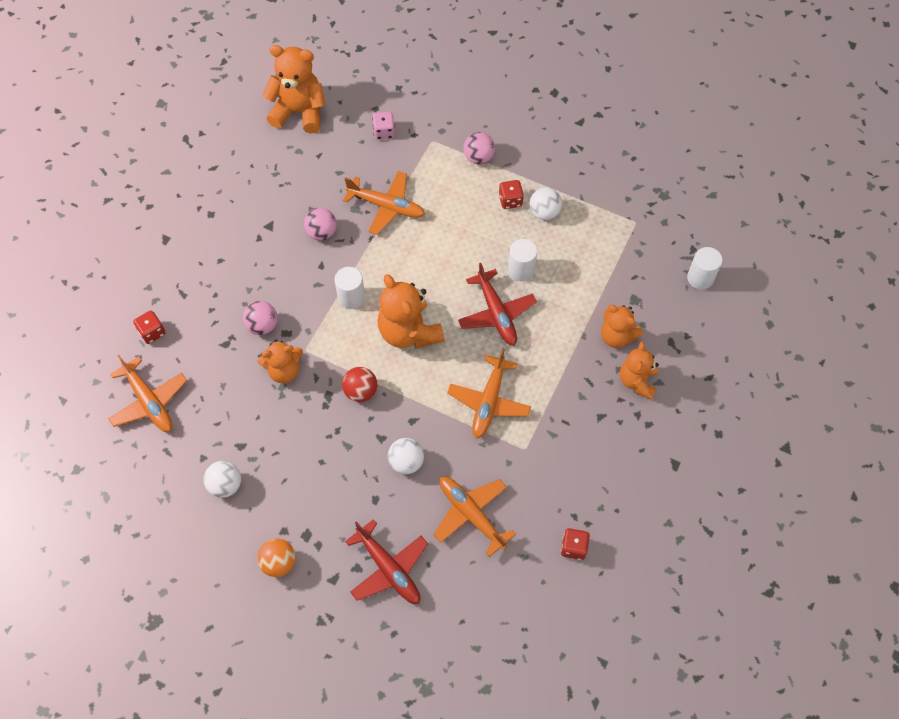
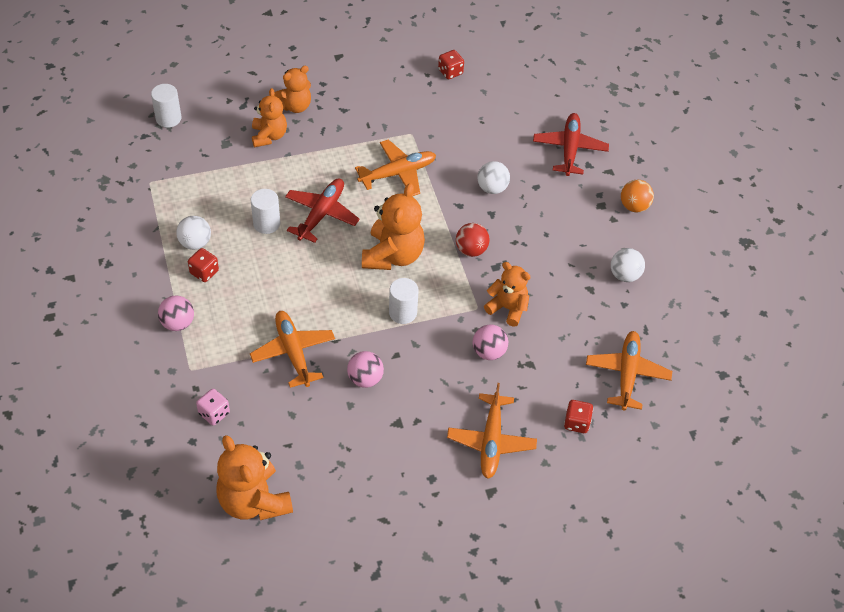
camera: 135 degrees left, 10 degrees down
(471, 514) = (487, 132): orange plane -> orange plane (491, 441)

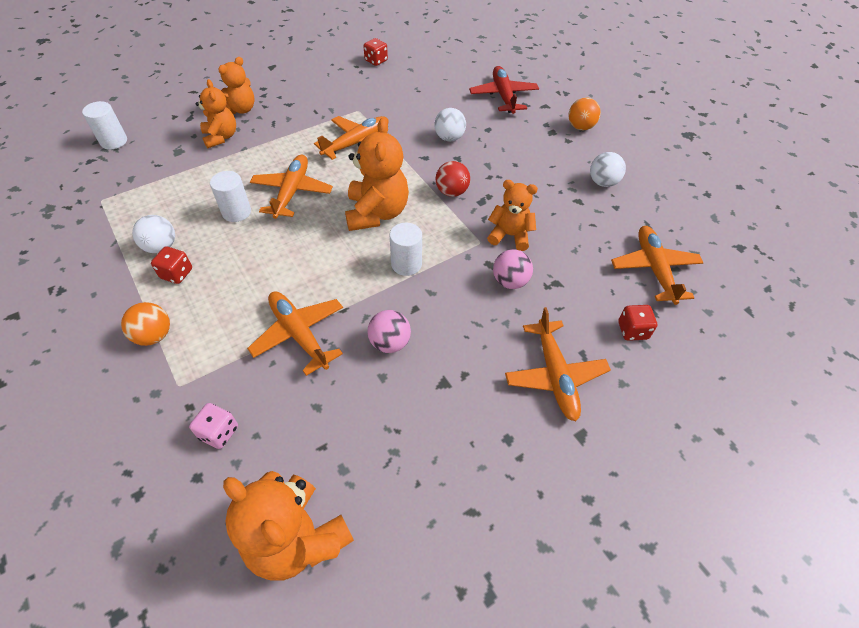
camera: 15 degrees left, 0 degrees up
(178, 323) = (154, 335): pink ball -> orange ball
(321, 214) = (292, 192): red plane -> orange plane

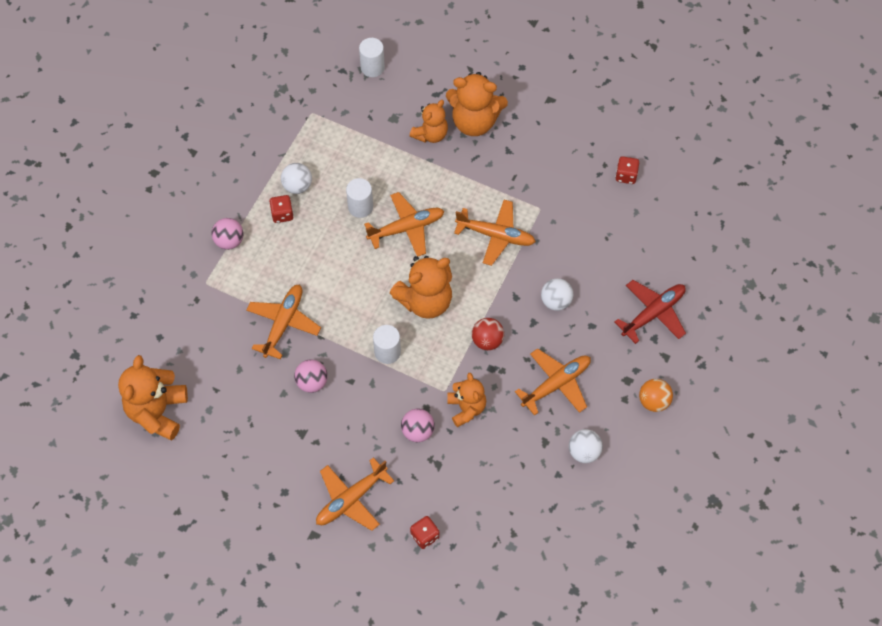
camera: 60 degrees right, 10 degrees up
(154, 335) = (229, 241): orange ball -> pink ball
(219, 432) = (191, 328): pink dice -> none
(241, 109) = (474, 121): orange teddy bear -> orange teddy bear, size x1.56
(654, 269) = (501, 530): orange plane -> orange plane (556, 384)

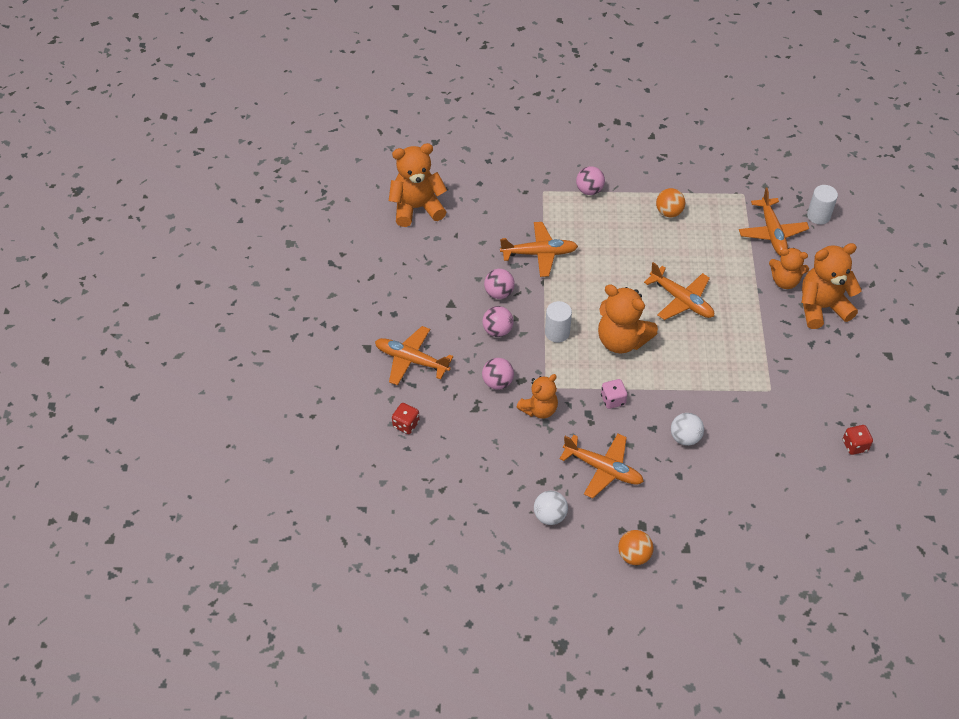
camera: 65 degrees right, 10 degrees down
(282, 214) = (636, 213): red dice -> none
(297, 186) = (669, 212): white ball -> orange ball
(357, 404) = (497, 330): none -> pink ball
(360, 207) = (679, 261): white cylinder -> none
(474, 121) = (821, 307): orange teddy bear -> orange teddy bear turned 90 degrees clockwise
(487, 340) = (613, 400): red ball -> pink dice
(495, 235) = (719, 367): orange plane -> orange plane (772, 232)
(653, 313) = (724, 521): red plane -> none

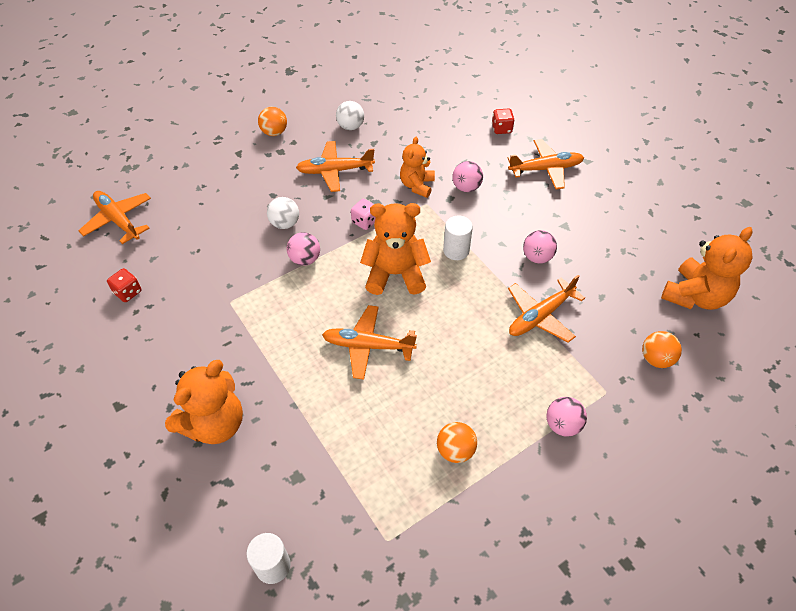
camera: 145 degrees right, 0 degrees up
(490, 190) = (656, 359): none -> orange ball
(497, 330) = (506, 225): pink ball -> pink ball (305, 259)
(772, 232) = (319, 497): orange plane -> orange plane (118, 220)
(785, 281) = (271, 434): orange teddy bear -> none

